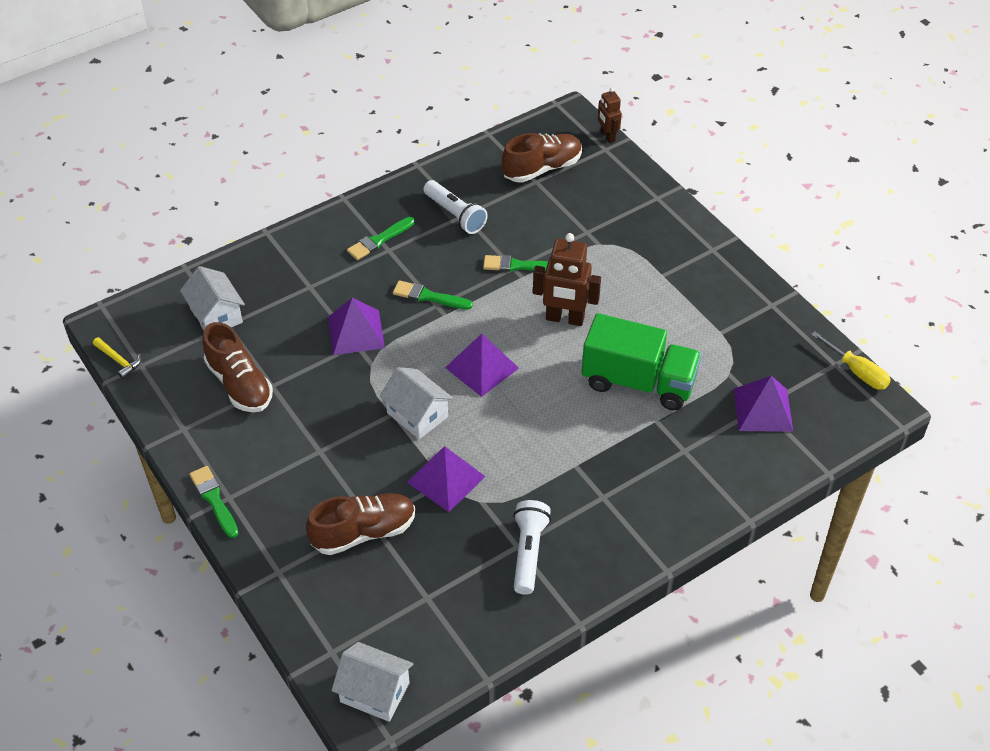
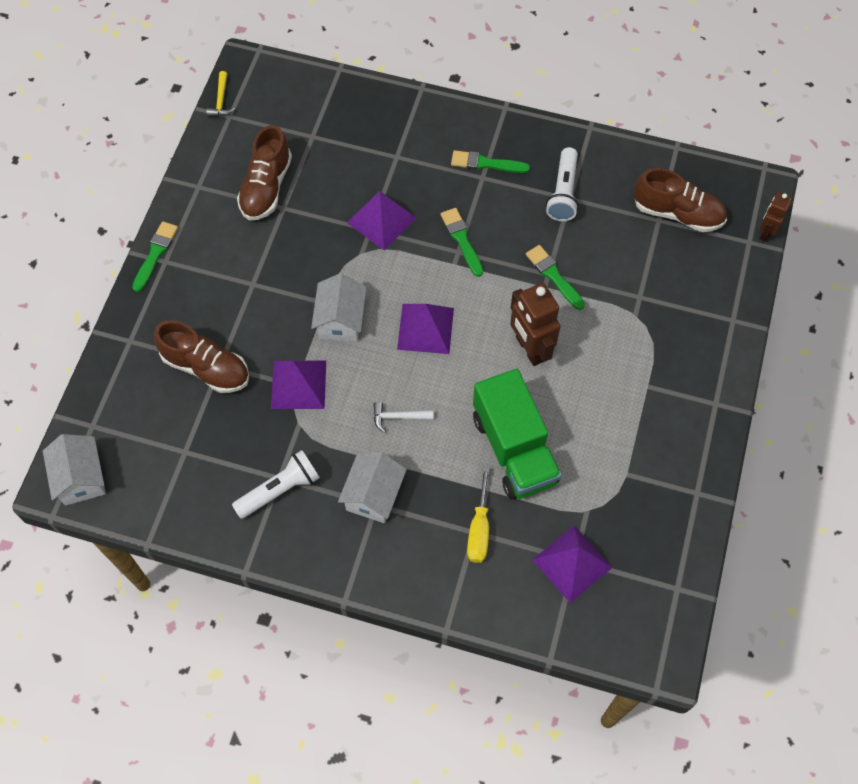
camera: 50 degrees right, 15 degrees up
(216, 315) = (314, 122): white house -> white house (373, 495)
(541, 434) = (398, 417): none -> white hammer
(857, 372) = (685, 612): yellow screwdriver -> yellow screwdriver (479, 529)

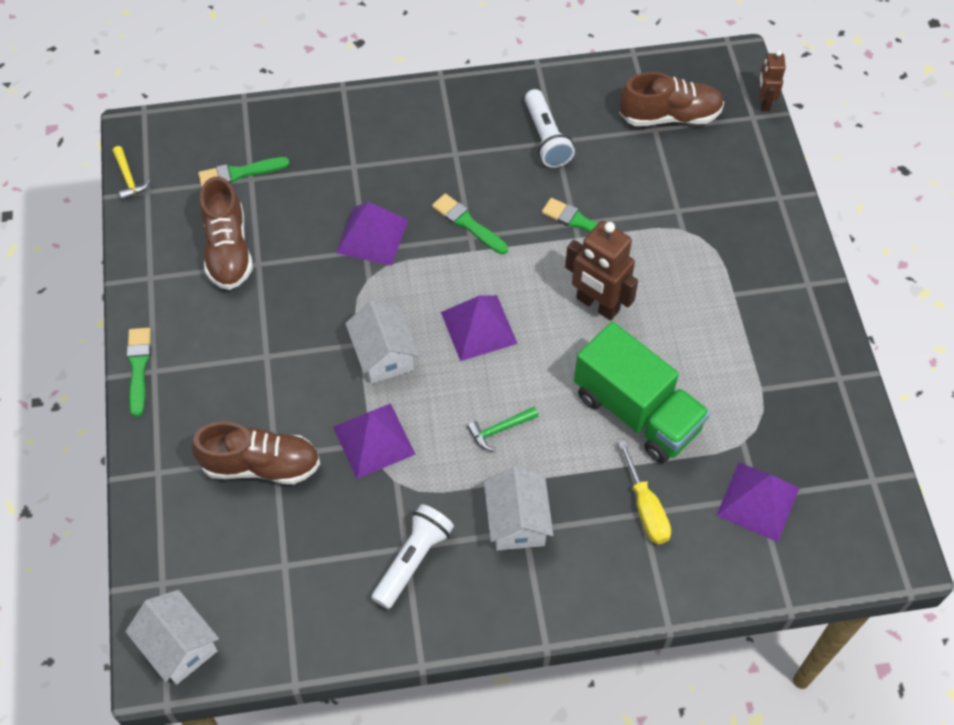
camera: 25 degrees left, 5 degrees down
(398, 417) = (500, 430): white hammer -> green hammer
(485, 163) = (451, 139): green brush -> green brush (239, 173)

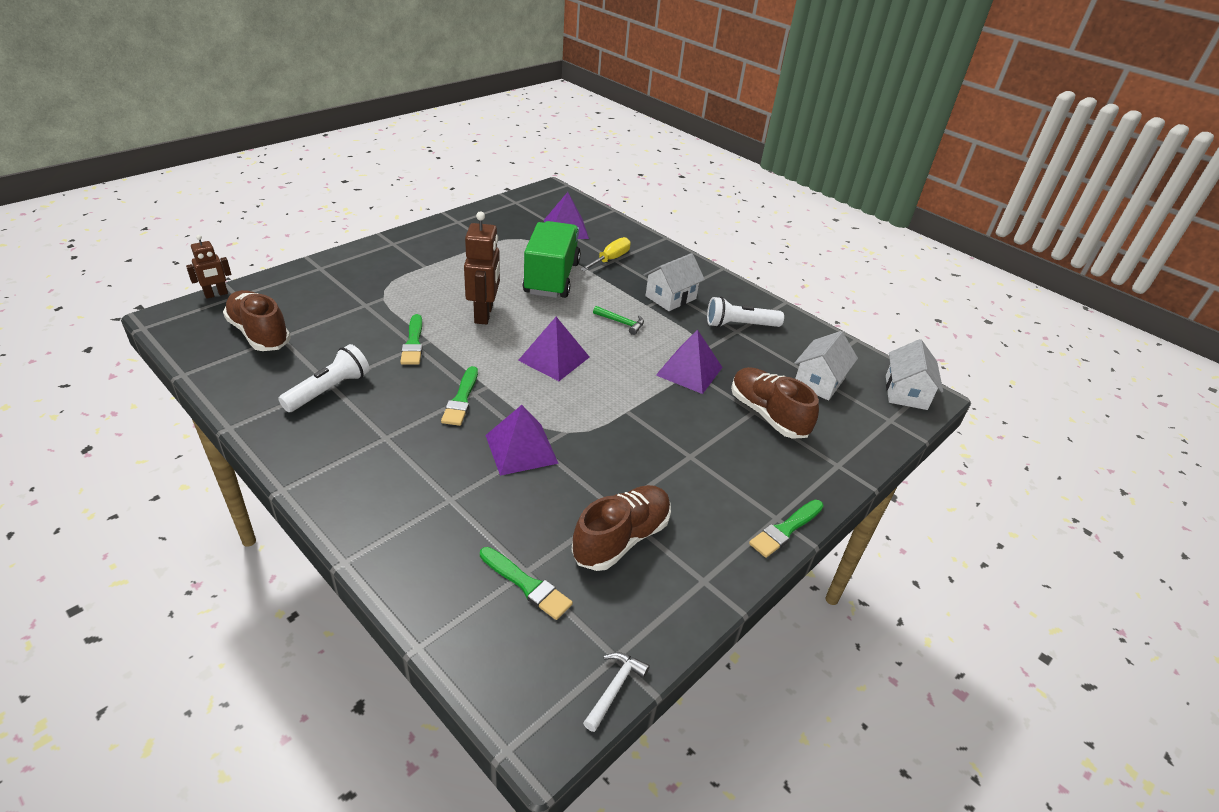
camera: 130 degrees left, 20 degrees down
(128, 178) = (614, 688): yellow hammer -> white hammer
(384, 355) = (623, 394): white house -> white house (819, 382)

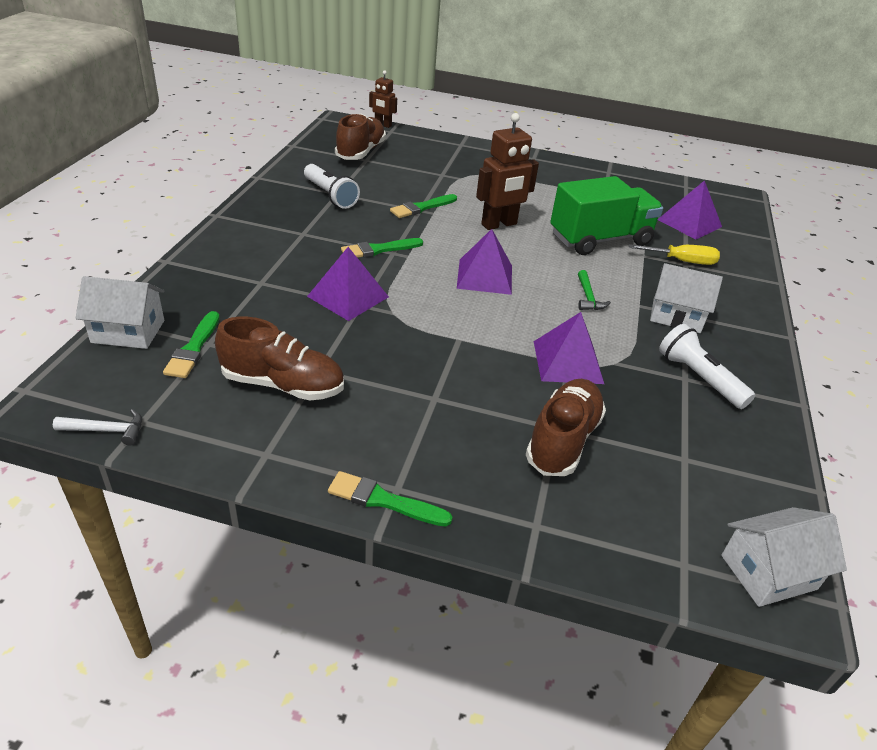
camera: 60 degrees right, 0 degrees up
(329, 390) = (330, 195): white flashlight -> white flashlight turned 45 degrees clockwise
(819, 382) = (678, 472): white house -> white house (128, 331)

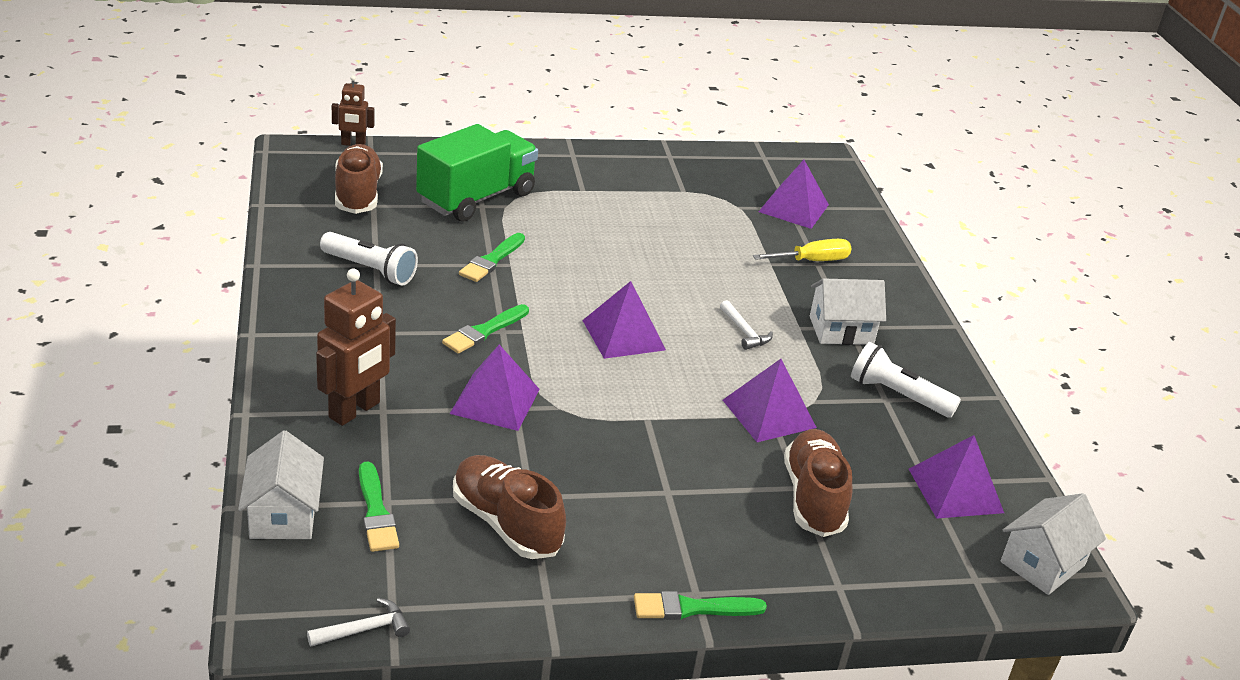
camera: 25 degrees left, 5 degrees down
(128, 331) = (283, 514): white house -> white house turned 75 degrees counterclockwise
(283, 384) = (506, 523): brown shoe -> brown shoe turned 120 degrees counterclockwise
(499, 224) = (595, 262): brown robot -> brown robot (355, 410)
(588, 297) = (744, 332): green hammer -> white hammer
(600, 239) = (714, 254): green truck -> green truck (476, 198)
(710, 474) = (955, 490): none -> purple pyramid

